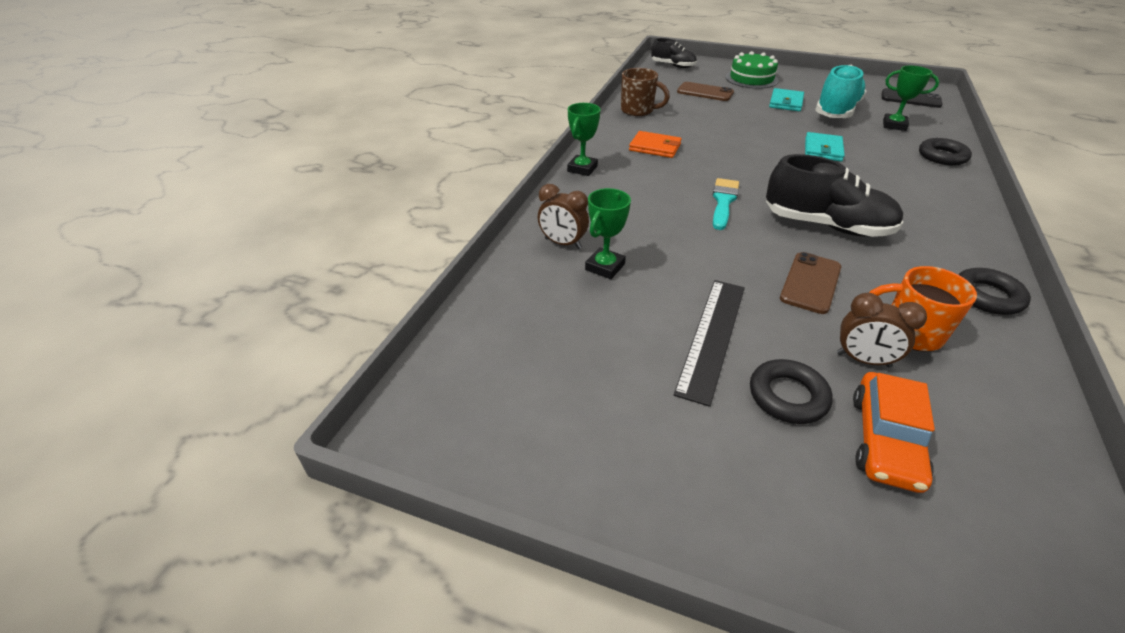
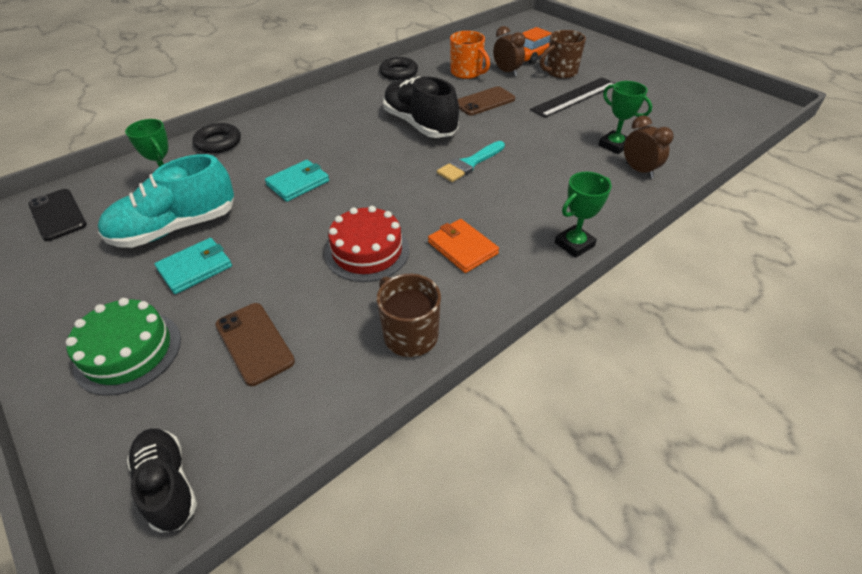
camera: 150 degrees left, 5 degrees up
(605, 267) = (614, 145): green trophy -> green trophy turned 75 degrees clockwise
(710, 131) = (367, 251): none -> red cake
(787, 396) = (560, 72): black ring -> brown mug

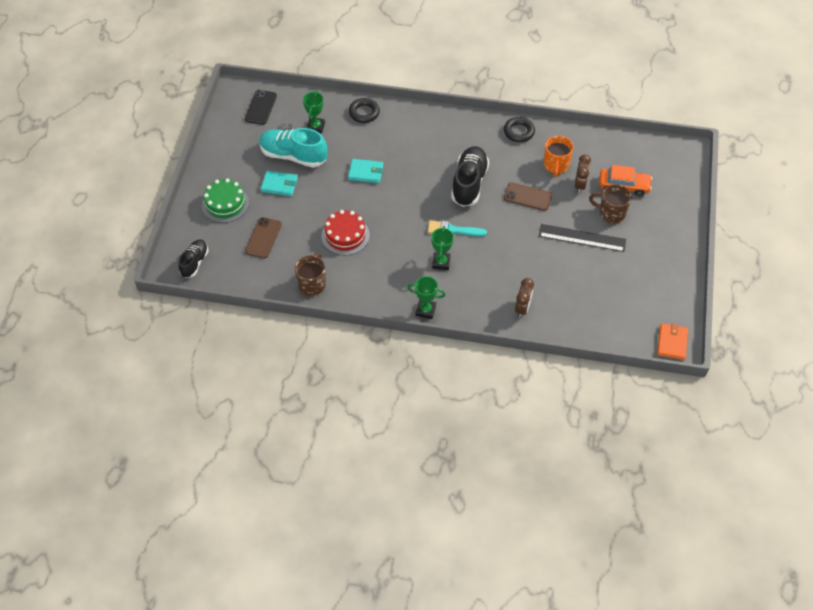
camera: 50 degrees right, 10 degrees up
(462, 248) = (381, 269): orange wallet -> orange wallet (672, 342)
(614, 145) = (539, 285): green trophy -> green trophy (441, 262)

